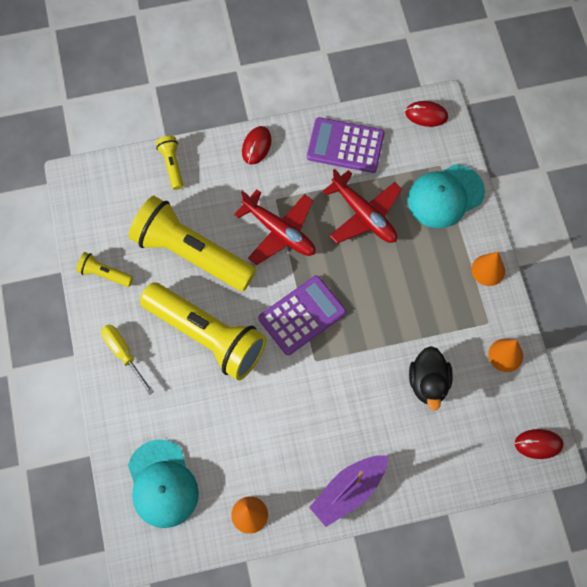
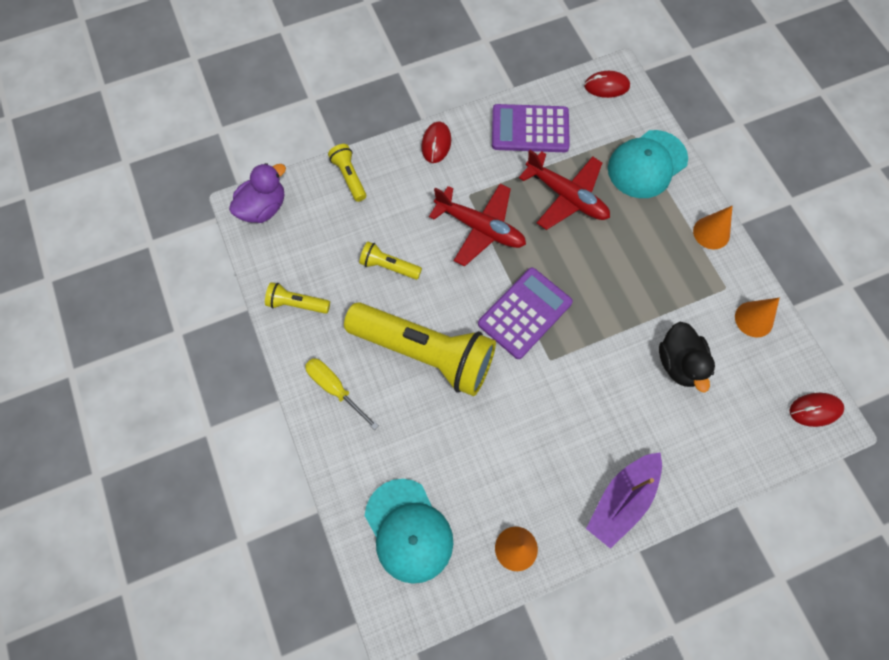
camera: 10 degrees left, 0 degrees up
(90, 182) = (263, 208): none -> purple duck
(191, 253) = (389, 266): yellow flashlight -> yellow flashlight, size x0.43

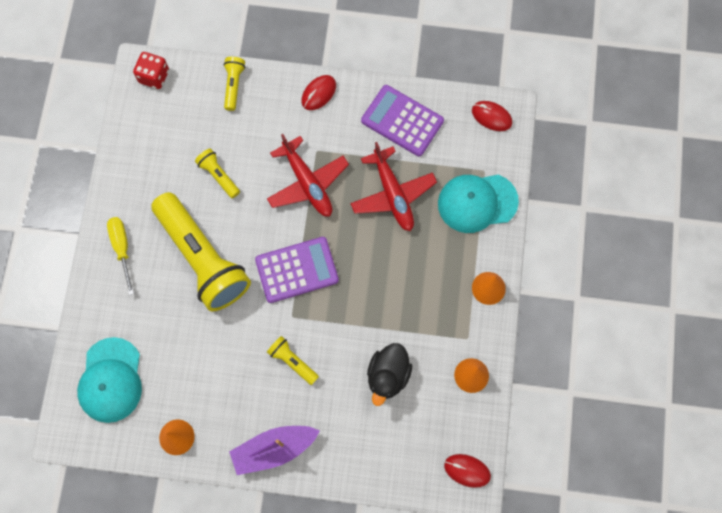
camera: 30 degrees right, 5 degrees up
(263, 208) = (154, 76): purple duck -> red dice
(297, 304) = (133, 168): yellow flashlight -> yellow flashlight (292, 361)

